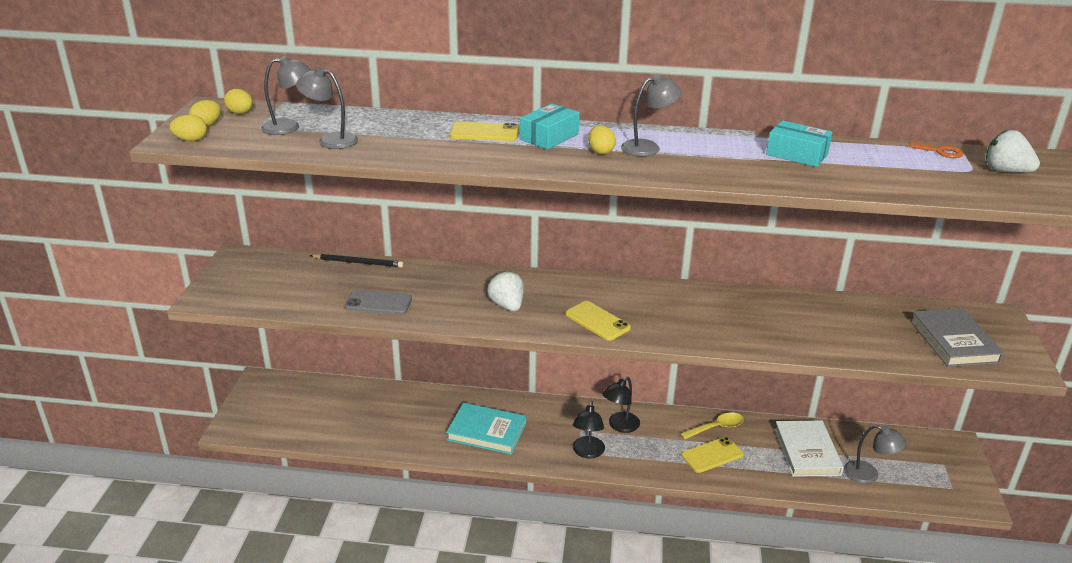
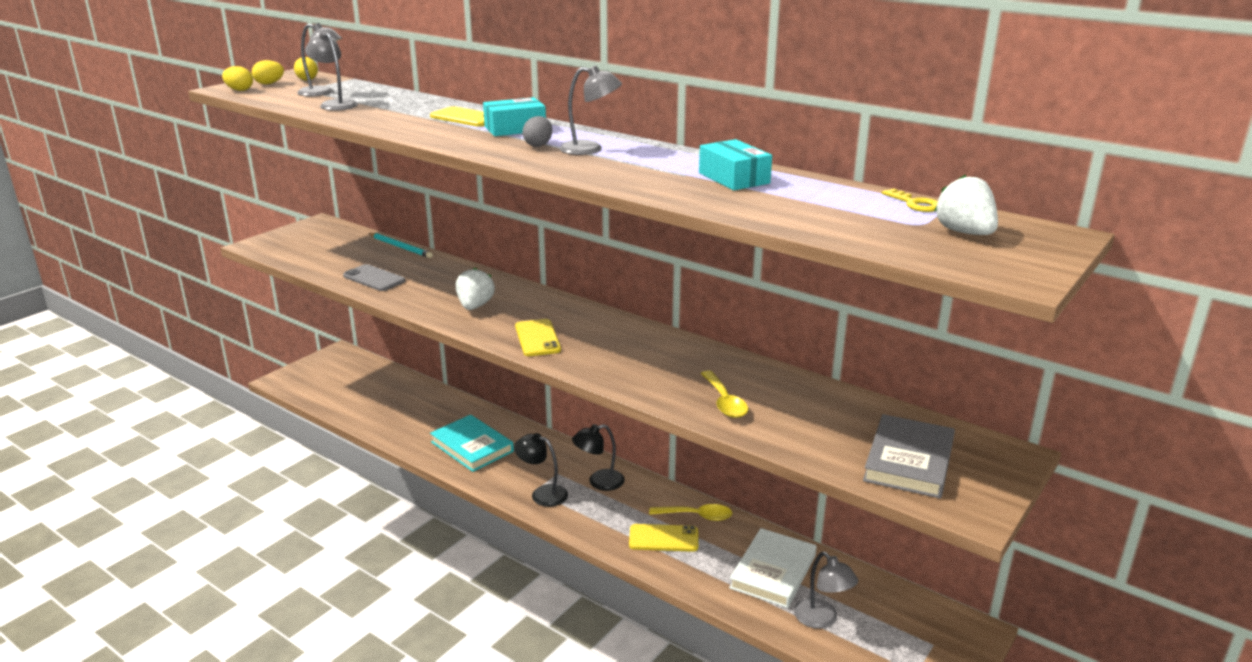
camera: 30 degrees right, 5 degrees down
(358, 263) = (401, 247): black pencil -> turquoise pencil
(587, 452) = (542, 493): black lamp -> black lamp turned 75 degrees clockwise
(600, 151) = (538, 145): yellow egg -> grey egg
(796, 334) = (724, 402): none -> yellow spoon
(940, 152) = (915, 204): orange key -> yellow key

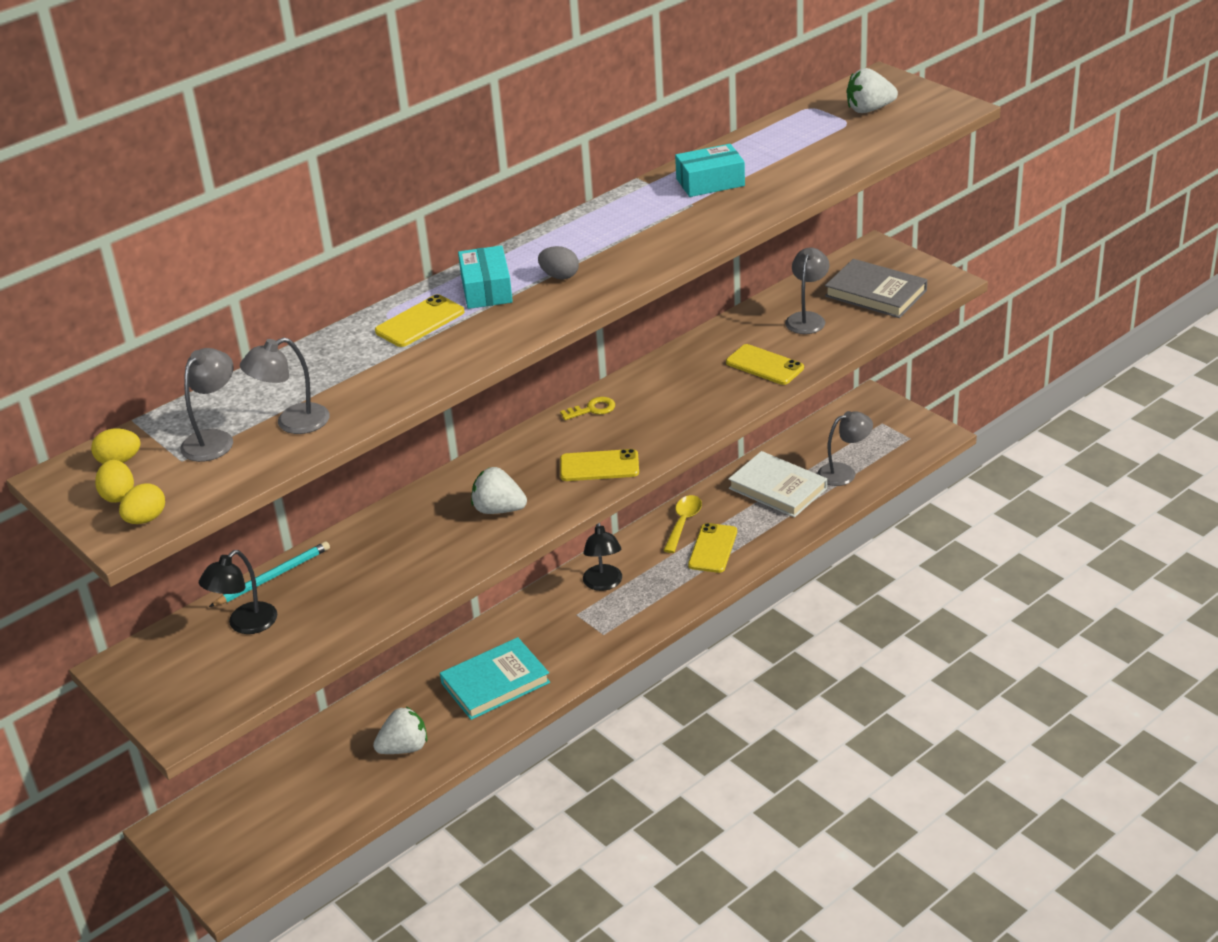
camera: 75 degrees left, 10 degrees up
(374, 278) = (374, 596): grey phone -> none
(403, 419) = (404, 748): none -> white strawberry
(542, 493) = (612, 627): black lamp -> black lamp (245, 624)
(590, 149) = (588, 247): grey lamp -> grey lamp (807, 318)
(724, 402) = (764, 365): yellow spoon -> yellow phone
(915, 204) = (801, 116): yellow key -> yellow key (592, 409)

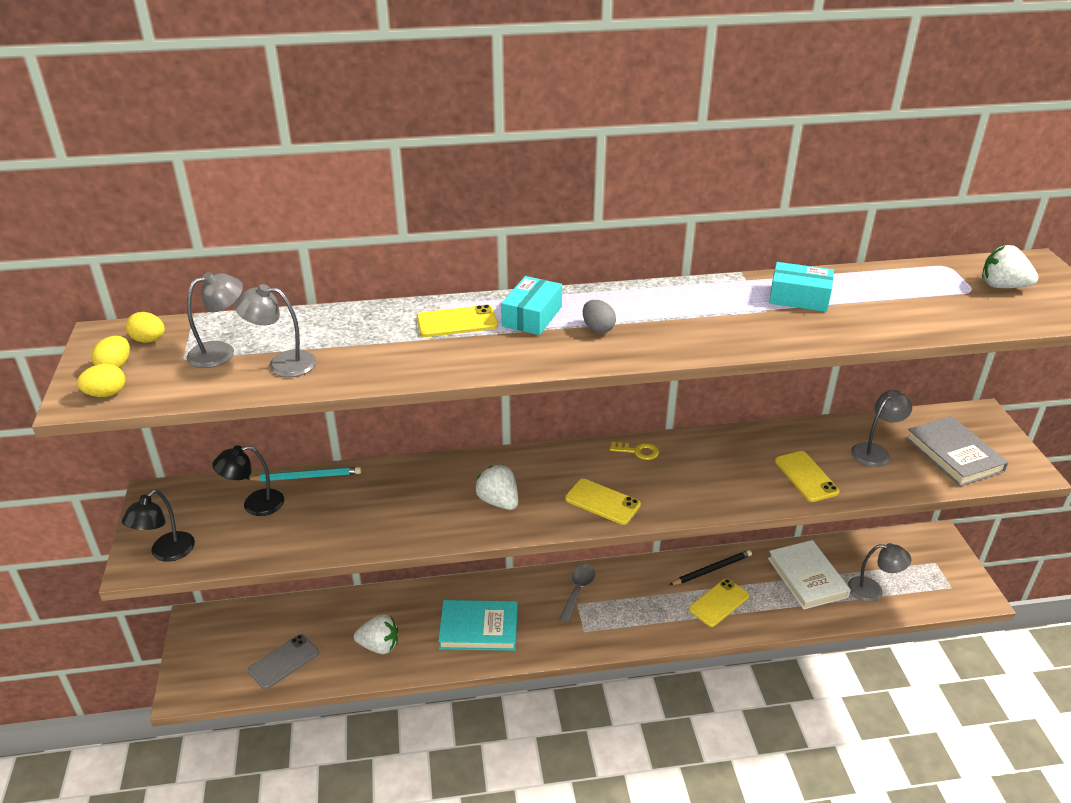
camera: 30 degrees right, 0 degrees up
(313, 812) = (283, 661): none -> grey phone
(567, 602) = (578, 590): none -> grey spoon
(603, 584) = (615, 589): black lamp -> black lamp (166, 553)
(683, 522) = (712, 569): yellow spoon -> black pencil

